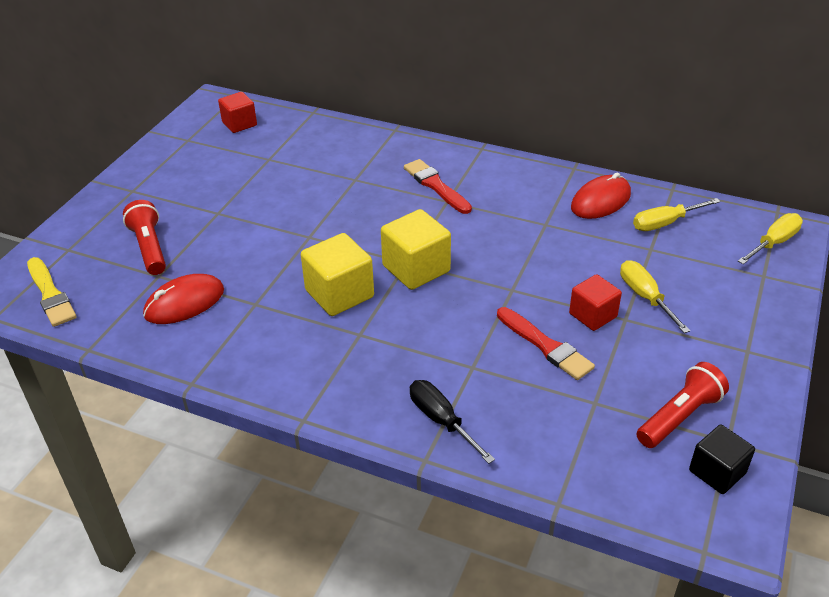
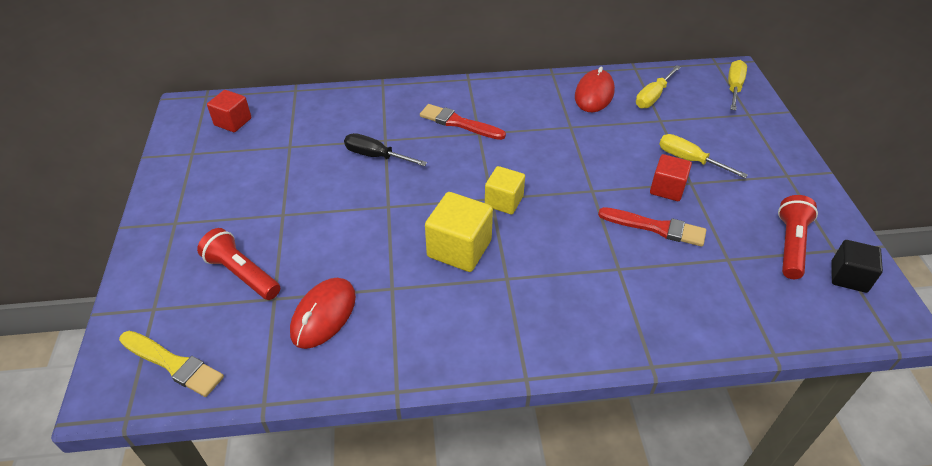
camera: 30 degrees left, 5 degrees up
(416, 269) = (504, 201): yellow cube -> yellow cube, size x0.66
(442, 421) = (636, 326): black screwdriver -> black screwdriver (376, 156)

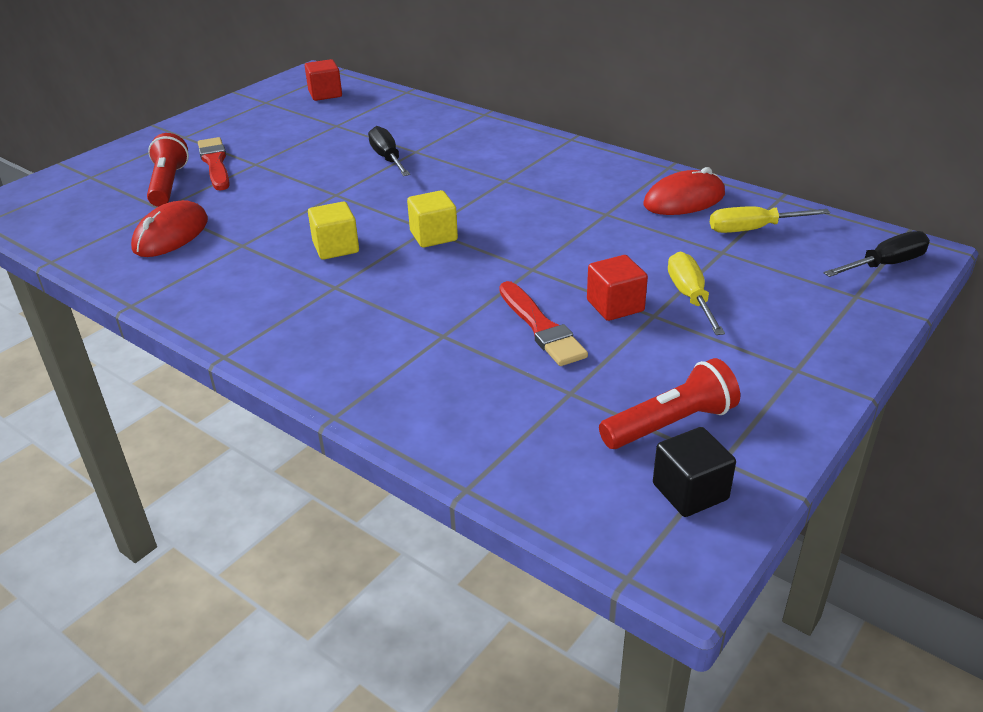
camera: 45 degrees right, 10 degrees down
(173, 364) = (47, 211): yellow brush -> none
(324, 315) = (171, 234): red mouse -> red mouse turned 45 degrees counterclockwise
(459, 123) = (500, 166): red brush -> red brush (215, 163)
(459, 248) = (336, 247): yellow cube -> yellow cube, size x0.66
(734, 87) = (885, 265): yellow screwdriver -> black screwdriver

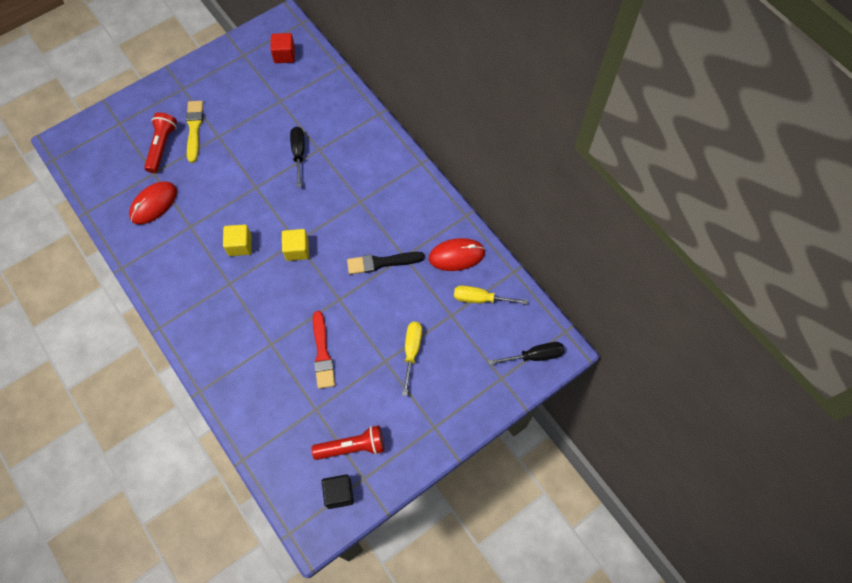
camera: 15 degrees right, 30 degrees up
(215, 163) = (194, 129): red brush -> yellow brush
(576, 224) = (382, 262): none -> black brush
(615, 306) = (368, 347): red cube -> none

